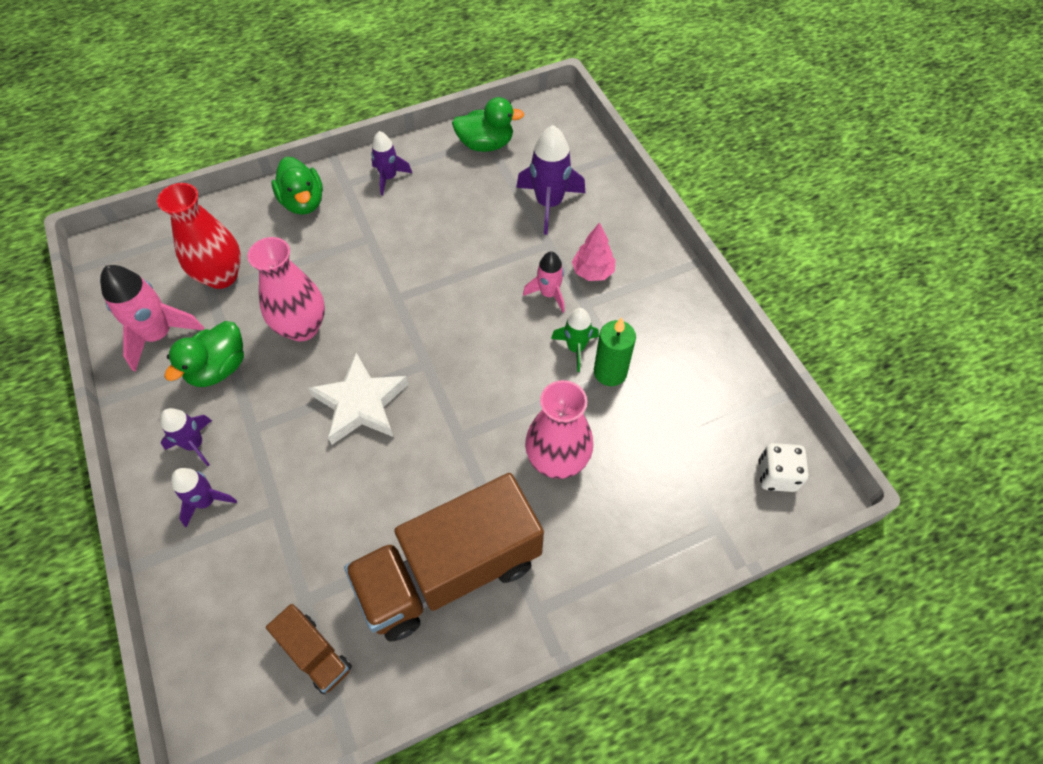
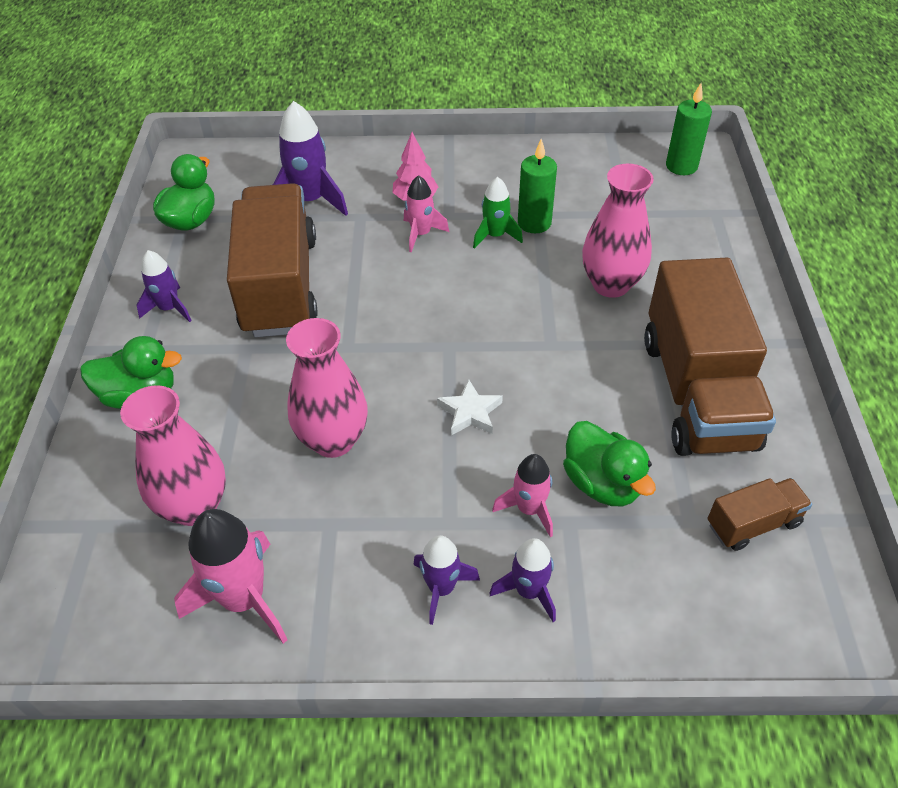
camera: 65 degrees left, 10 degrees down
(218, 368) = (341, 539): green duck -> green duck (602, 483)
(221, 276) = (194, 506): red vase -> pink vase
(279, 477) = (529, 509): none -> pink rocket
(361, 404) = (470, 412): white star -> white star, size x0.57
(442, 229) = (280, 286): none -> brown truck
(776, 475) = (681, 166): white dice -> green candle

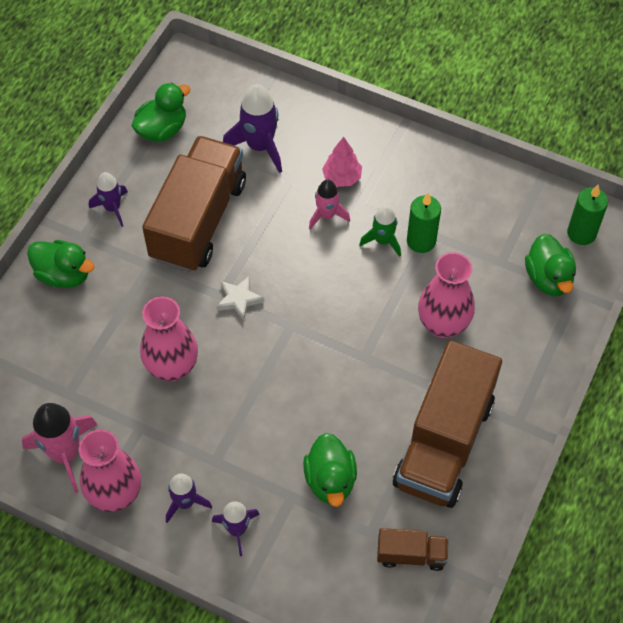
camera: 25 degrees right, 10 degrees up
(194, 506) = (63, 376): pink vase -> pink vase (115, 494)
(470, 412) = (274, 386): white star -> white star (239, 299)
(529, 509) = (271, 476): pink rocket -> none
(681, 210) = (548, 278): none -> green duck

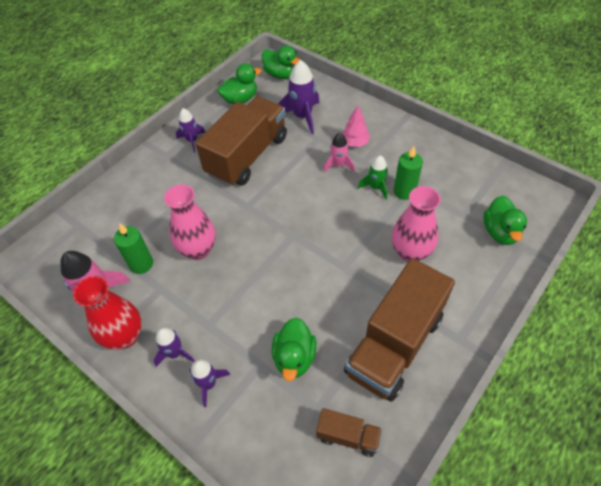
camera: 15 degrees right, 5 degrees down
(64, 275) = (145, 177): green duck -> green duck (281, 74)
(115, 494) = (125, 336): pink vase -> red vase
(239, 299) = (260, 211): white star -> none
(581, 233) = (530, 204): green candle -> green candle (141, 264)

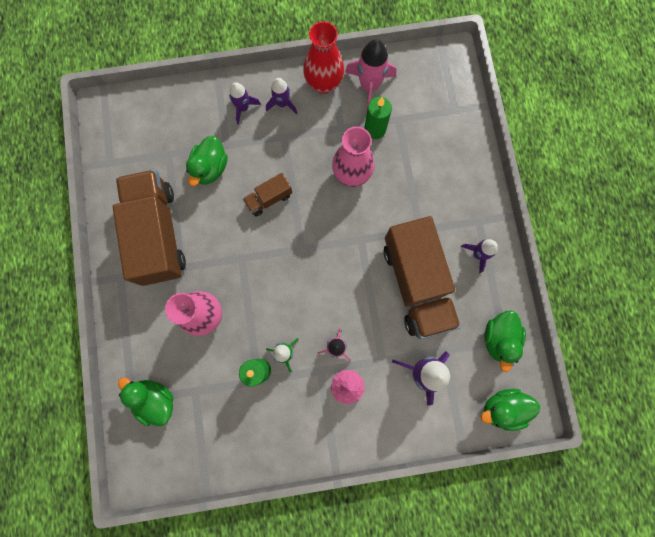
camera: 130 degrees right, 25 degrees up
(294, 357) = (210, 168): green duck -> green duck turned 120 degrees counterclockwise
(348, 436) = (138, 156): brown truck -> brown truck (269, 199)

